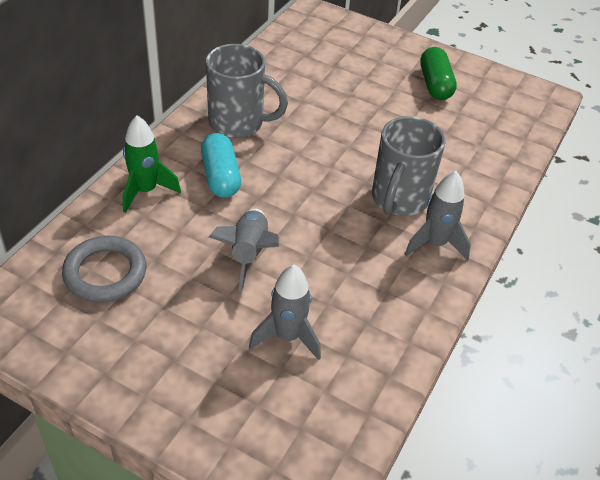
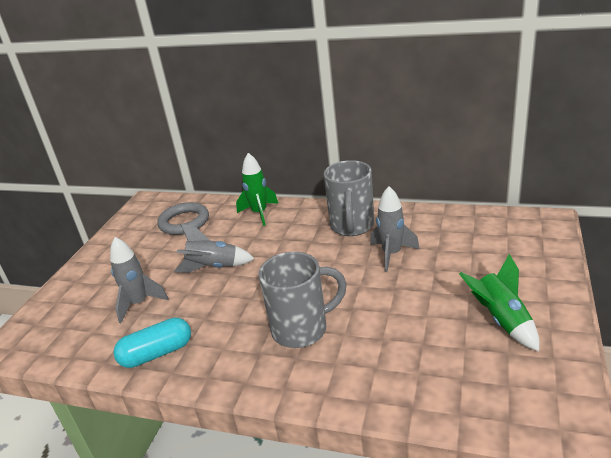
camera: 85 degrees right, 15 degrees down
(221, 176) = (287, 236): turquoise capsule -> turquoise capsule (157, 353)
(399, 199) = (302, 329): grey mug -> grey mug turned 150 degrees clockwise
(435, 84) = (501, 320): green capsule -> green rocket
(435, 243) = (252, 363): grey rocket -> grey rocket (392, 254)

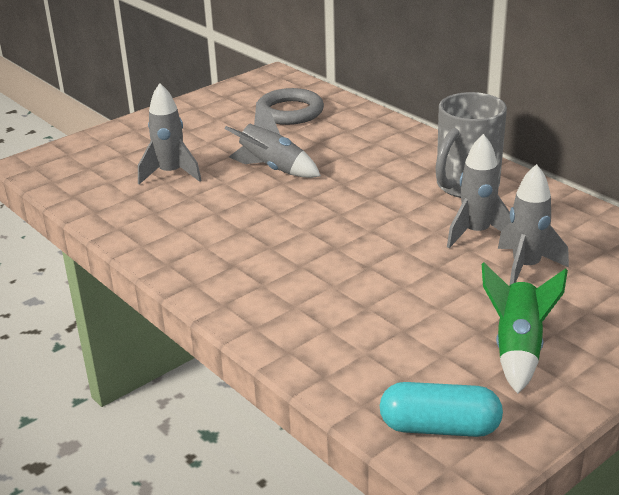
camera: 30 degrees right, 0 degrees up
(157, 353) = (144, 224): turquoise capsule -> turquoise capsule (439, 428)
(259, 213) = (378, 132): green rocket -> none
(302, 329) = (296, 262): grey mug -> none
(444, 263) = (526, 267): none -> grey rocket

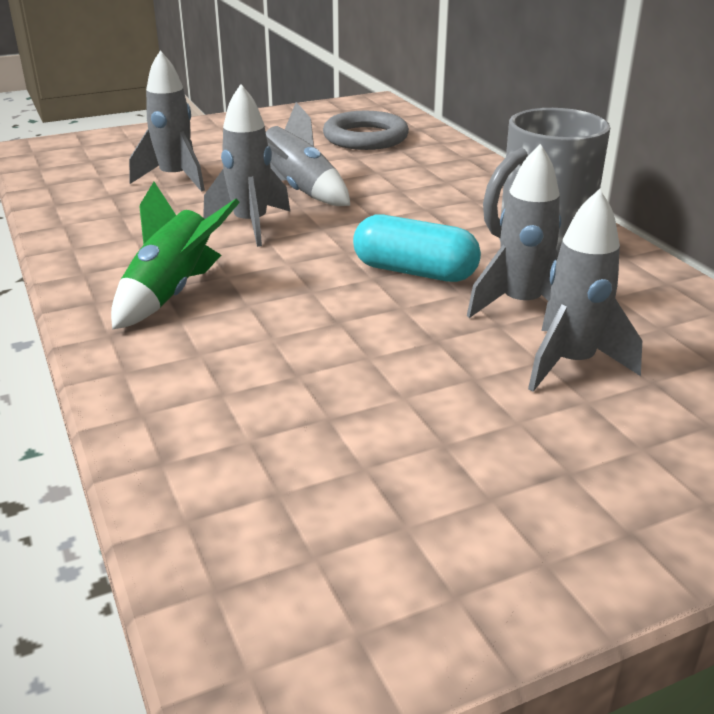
camera: 15 degrees right, 0 degrees up
(258, 204) = (251, 225): none -> grey rocket
(439, 428) = (279, 591): turquoise capsule -> turquoise capsule (414, 272)
(518, 349) = (491, 486): green rocket -> green rocket (172, 293)

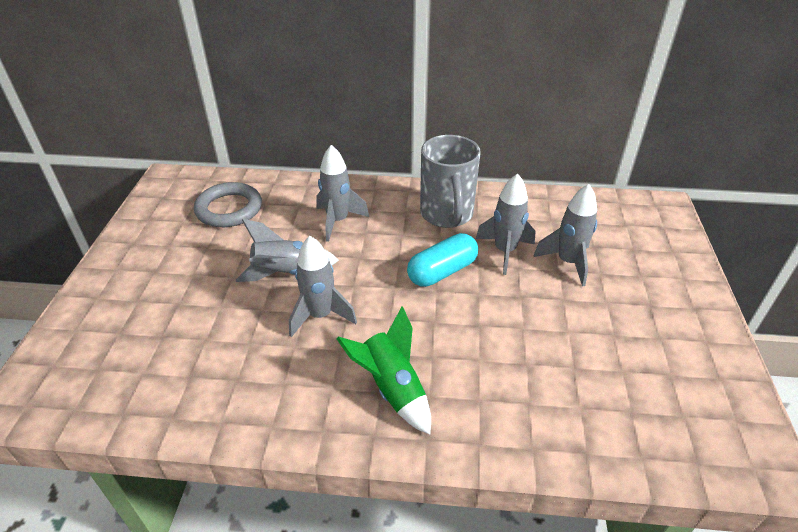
camera: 60 degrees left, 10 degrees up
(175, 179) = (198, 328): grey rocket -> grey rocket (338, 221)

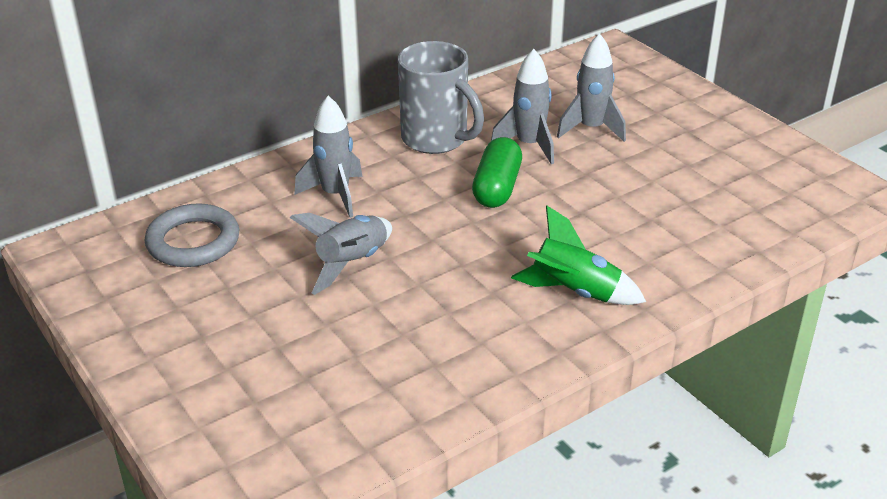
camera: 40 degrees left, 5 degrees down
(320, 315) = (437, 278): grey rocket -> none
(442, 271) = (497, 188): turquoise capsule -> green capsule

